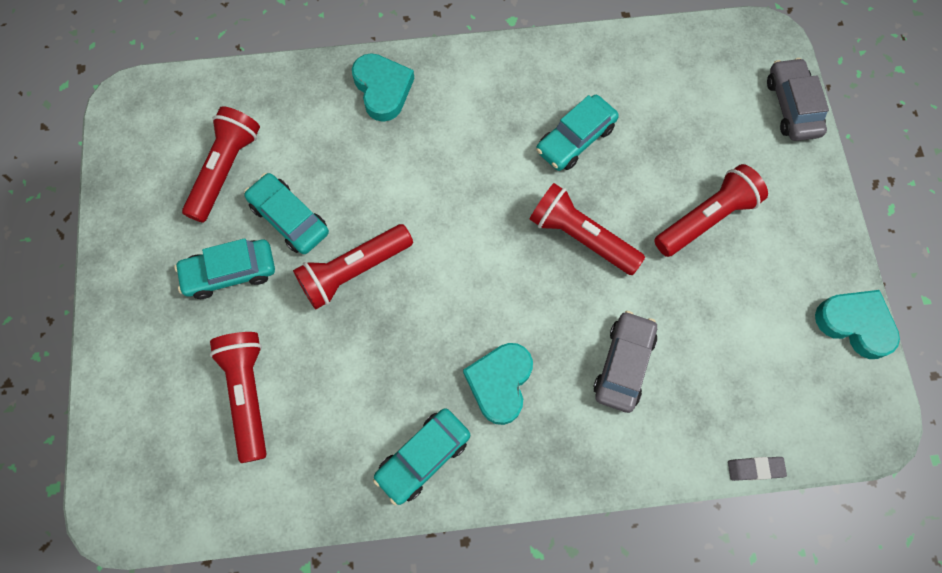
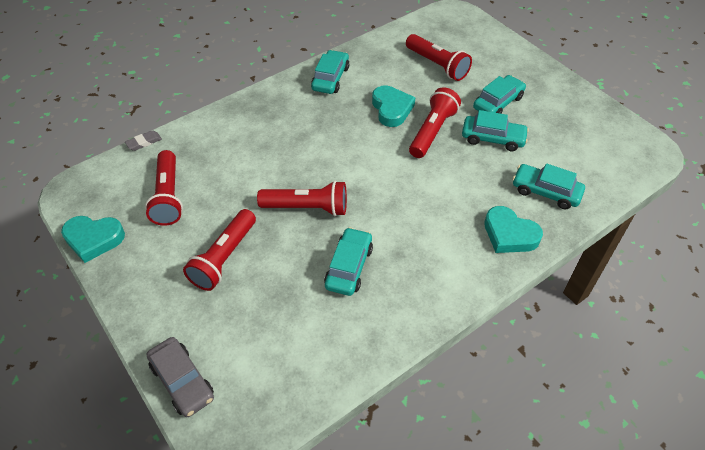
camera: 150 degrees right, 20 degrees down
(225, 170) = (555, 144): red flashlight -> red flashlight (168, 196)
(298, 116) = (546, 191): none -> turquoise car
(500, 383) = (311, 119): turquoise heart -> turquoise heart (391, 109)
(623, 364) = (243, 156): grey car -> none

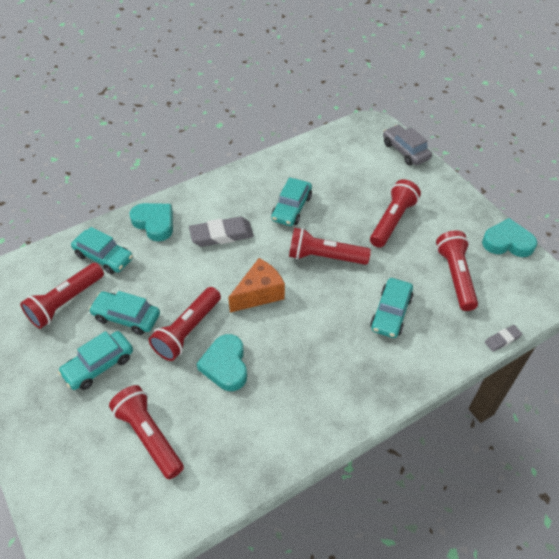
camera: 175 degrees left, 0 degrees up
(330, 78) = (294, 422): turquoise car -> turquoise car (391, 313)
(372, 166) = (259, 294): none -> orange cheese
(426, 225) = (221, 235): none -> grey eraser
(557, 147) = (65, 302): none -> red flashlight

